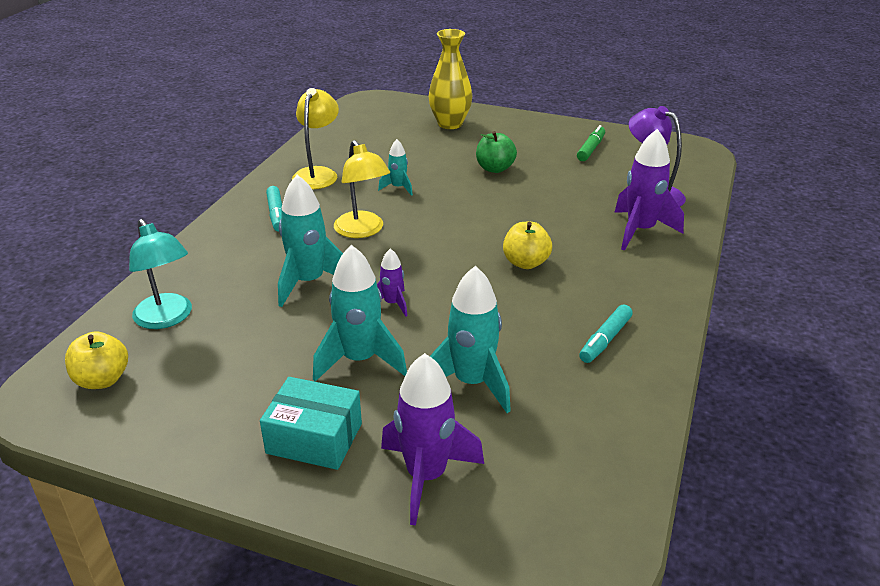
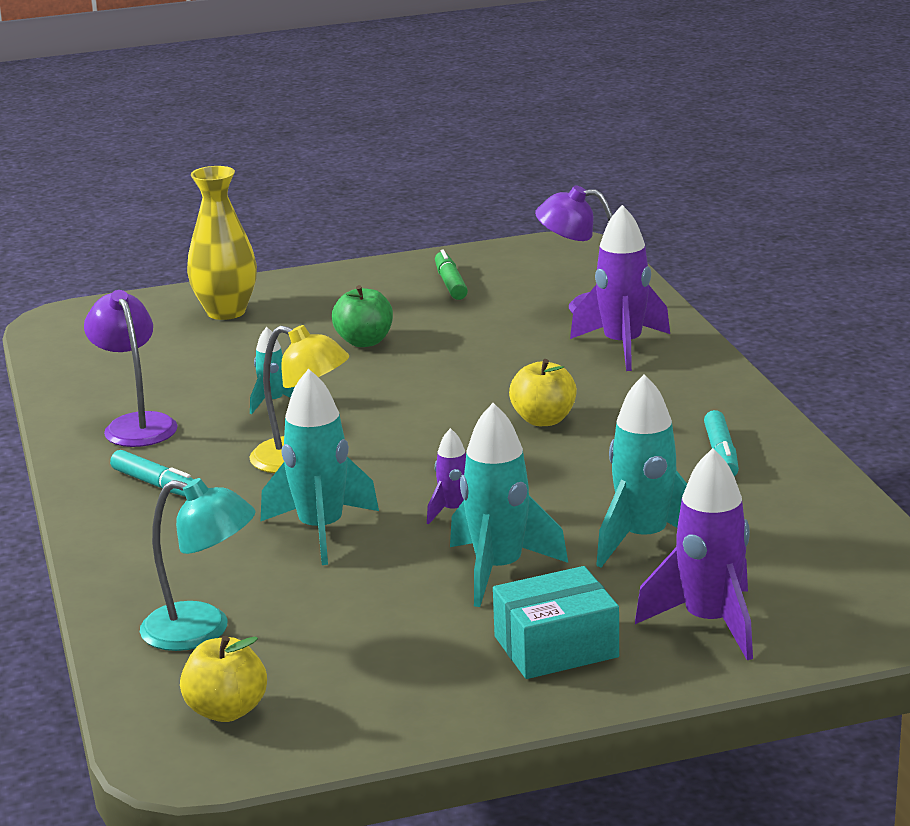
camera: 35 degrees left, 10 degrees down
(318, 174) = (136, 424): yellow lamp -> purple lamp

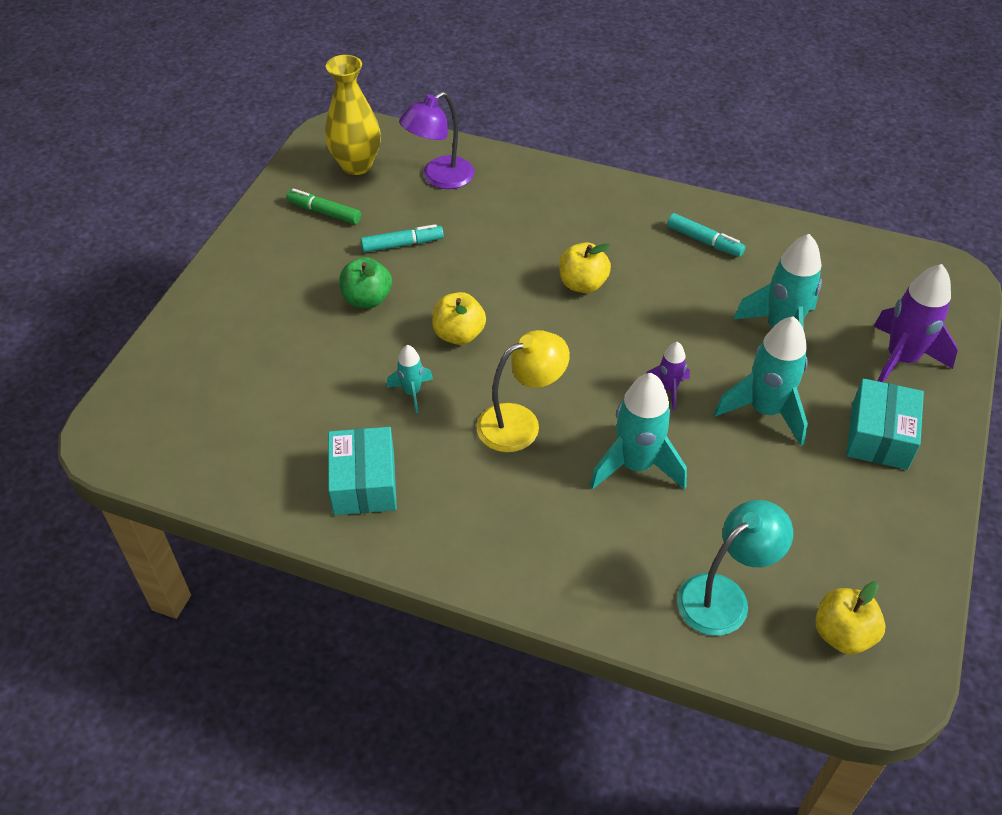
camera: 55 degrees left, 25 degrees up
(136, 424) = (364, 483): purple lamp -> turquoise box
(157, 485) = (479, 518): turquoise marker -> turquoise marker (402, 244)
(226, 312) = (223, 340): yellow vase -> yellow vase (356, 165)
(379, 393) = (459, 334): none -> yellow apple
(622, 347) = (517, 197): purple rocket -> none

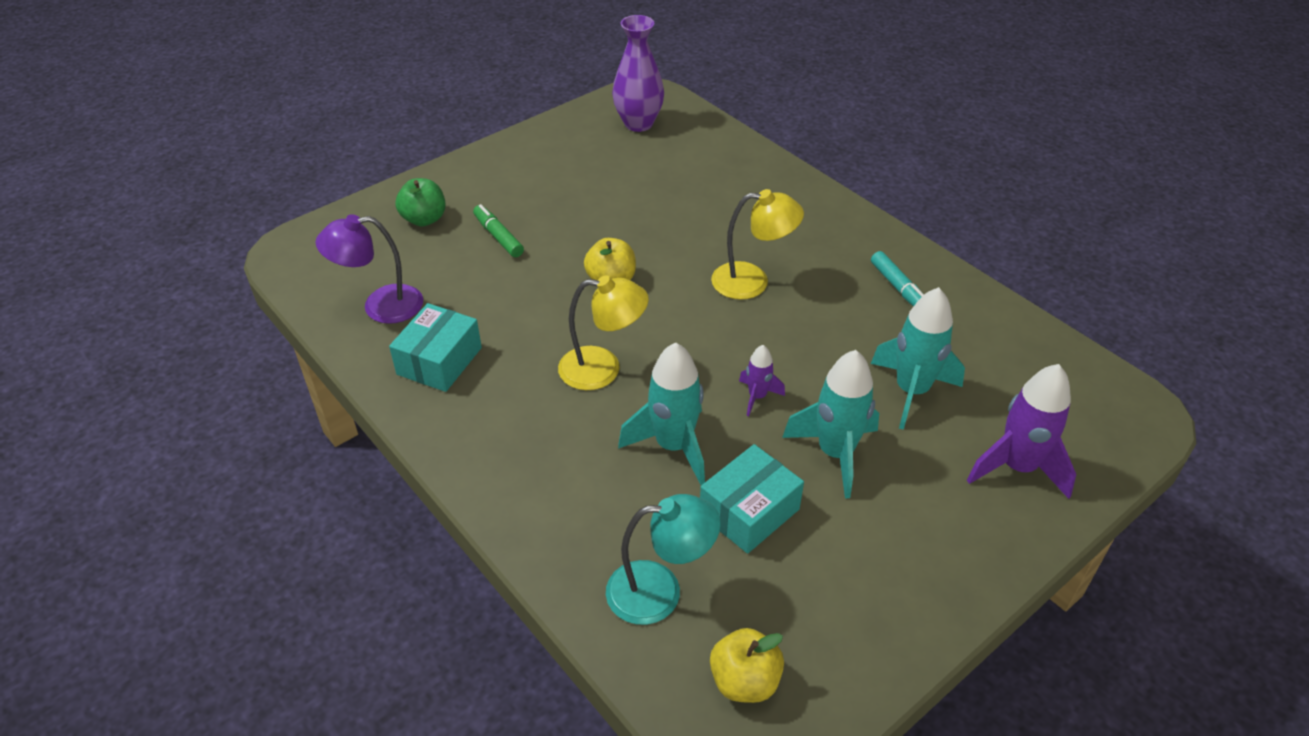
camera: 30 degrees right, 5 degrees down
(324, 212) = (582, 150): green marker -> green marker (498, 236)
(356, 165) = (638, 123): yellow vase -> purple vase
(367, 299) = (560, 226): green apple -> green apple (424, 219)
(402, 244) = (624, 195): turquoise marker -> none
(412, 392) = (535, 309): turquoise rocket -> none
(439, 178) = (698, 156): purple lamp -> purple lamp (380, 306)
(582, 284) = (752, 281): yellow apple -> yellow lamp
(879, 436) = (934, 525): turquoise box -> turquoise box (749, 512)

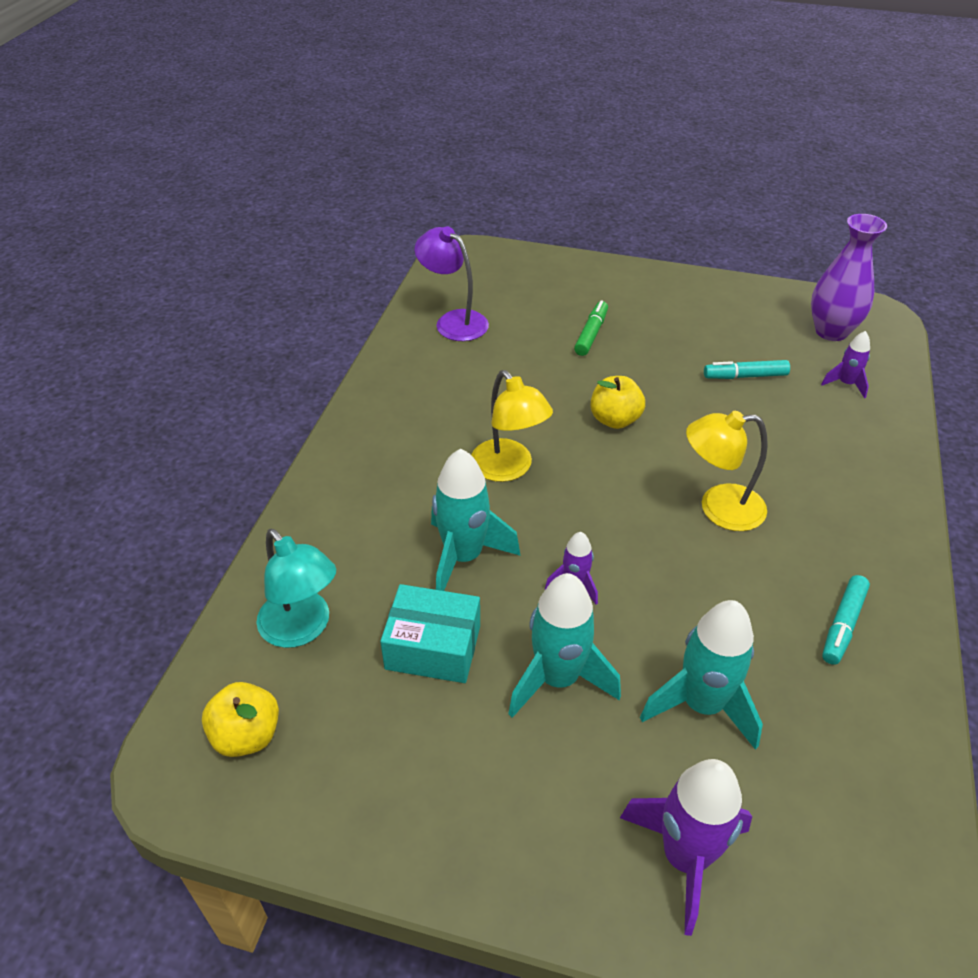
camera: 55 degrees right, 0 degrees up
(424, 219) = (565, 289): green apple -> none
(439, 361) = (429, 378): turquoise box -> none
(637, 189) = (745, 376): none -> turquoise marker
(697, 151) = (846, 384): none -> purple rocket
(752, 281) = (719, 508): yellow lamp -> yellow lamp turned 120 degrees clockwise

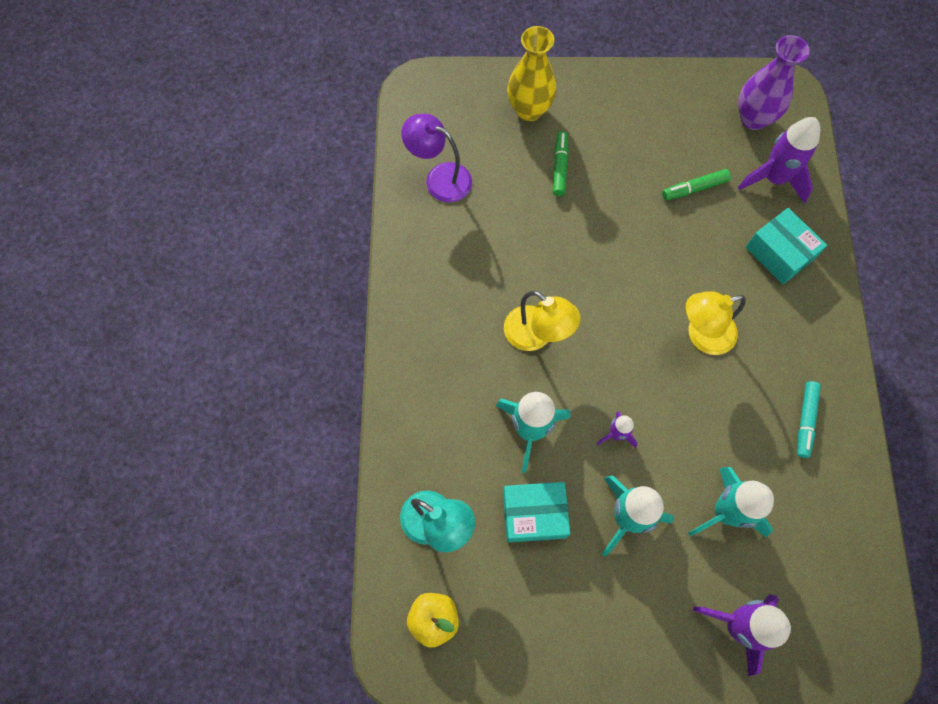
camera: 15 degrees left, 25 degrees up
(573, 286) = (529, 110): none -> yellow vase
(615, 420) = (604, 262): yellow apple -> none
(745, 376) = (694, 188): turquoise marker -> green marker
(840, 450) = (779, 253): none -> turquoise box
(846, 384) = (773, 179): purple rocket -> purple rocket, size x1.90

